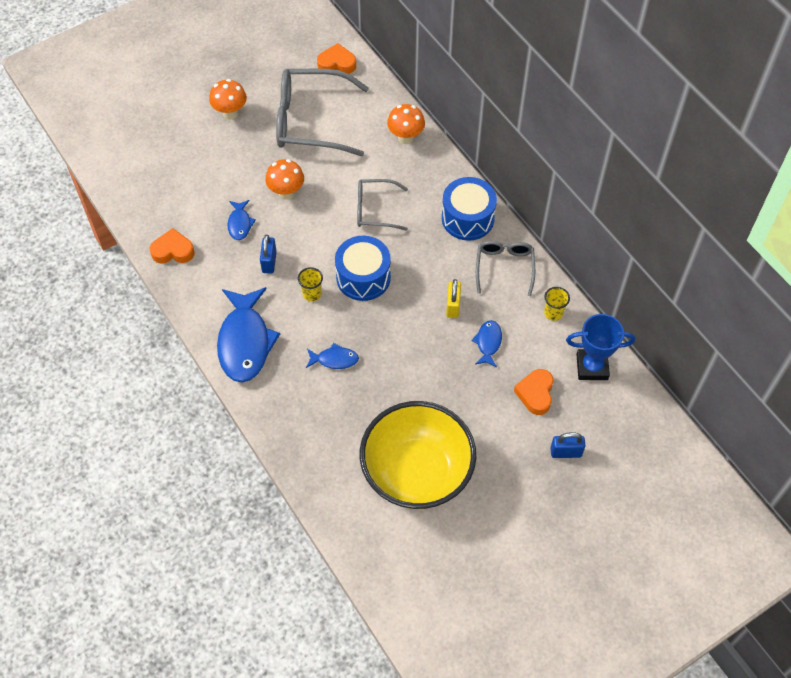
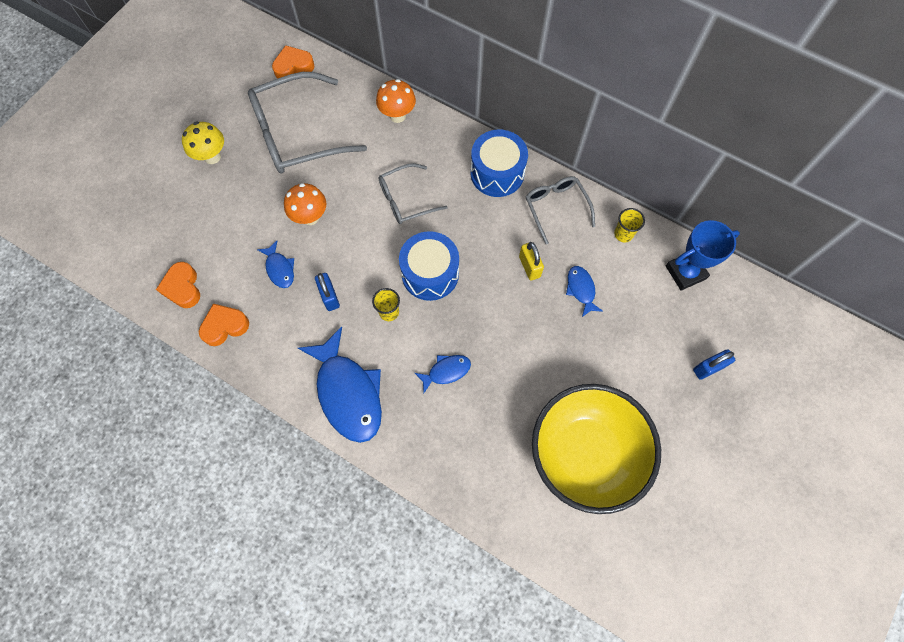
camera: 25 degrees left, 10 degrees up
(230, 113) = (212, 157): orange mushroom -> yellow mushroom
(535, 393) = (650, 321): orange heart -> orange heart (182, 288)

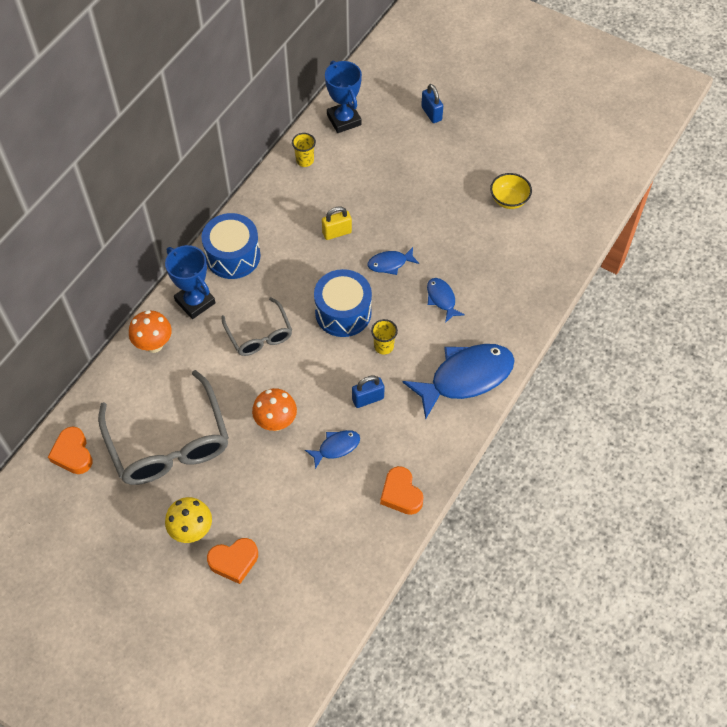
camera: 90 degrees left, 10 degrees down
(182, 288) = (357, 541): orange heart -> orange heart (234, 561)
(443, 144) = (195, 302): none -> blue trophy
(556, 208) = (275, 209): grey glasses -> none
(581, 289) = (360, 195): blue fish -> blue fish (390, 263)
(585, 453) = (509, 200): yellow bowl -> yellow bowl, size x0.41

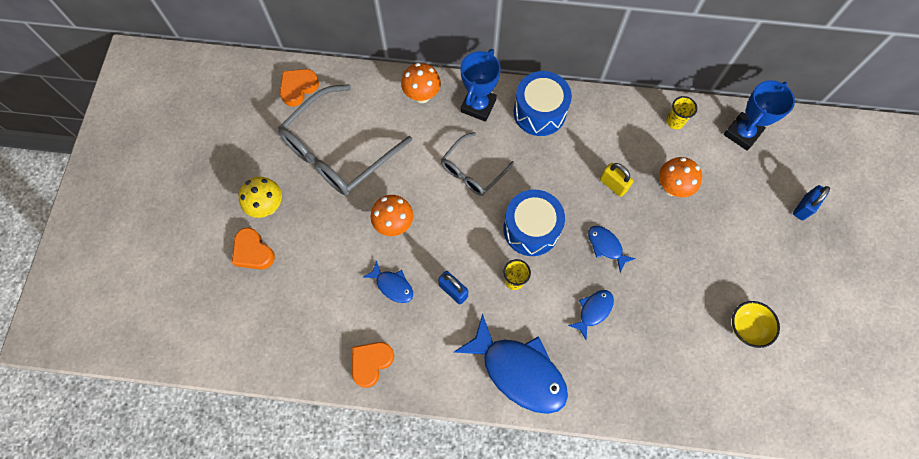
camera: 65 degrees right, 10 degrees up
(364, 192) = (671, 188): none -> orange mushroom

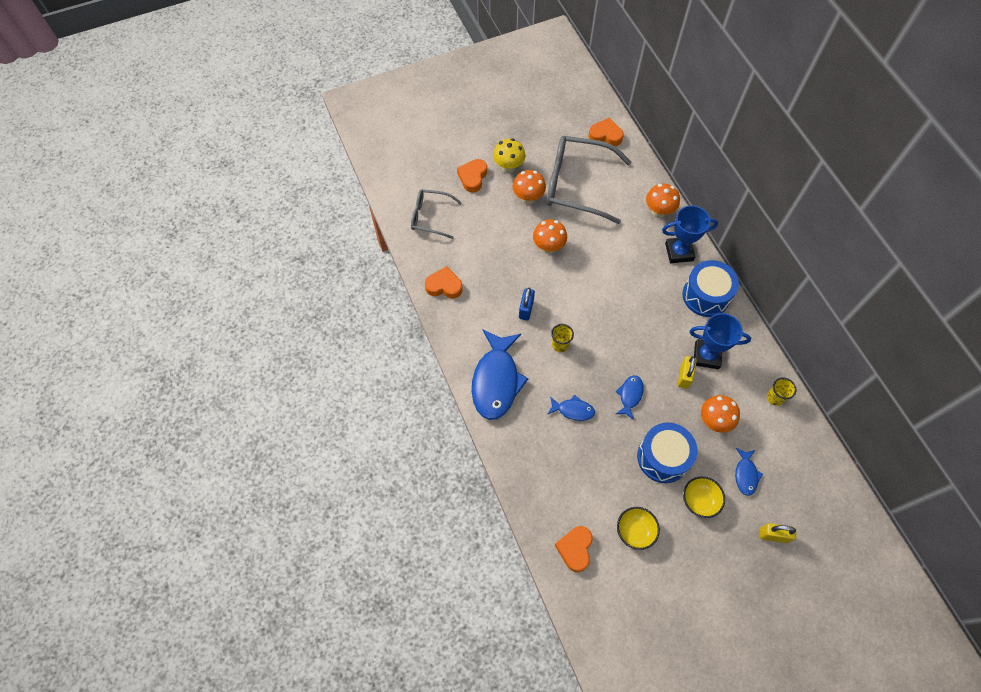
camera: 60 degrees right, 5 degrees down
(321, 210) = (528, 198): none -> orange mushroom
(392, 285) = (504, 270): blue fish -> blue fish (745, 474)
(473, 170) = (624, 275): grey glasses -> grey glasses (431, 217)
(531, 229) = (607, 337): blue drum -> blue drum (663, 457)
(740, 397) = (575, 549): none -> orange heart
(742, 133) = (805, 456): blue trophy -> blue trophy (706, 356)
(743, 249) = (699, 500): none -> yellow bowl
(803, 207) = (773, 535): blue padlock -> yellow padlock

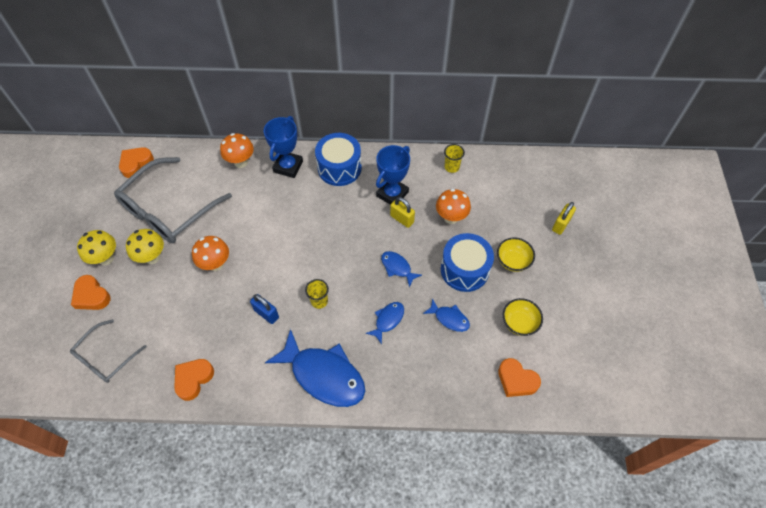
camera: 65 degrees left, 5 degrees down
(528, 198) = (152, 257): orange mushroom -> yellow mushroom
(745, 474) = (505, 218): blue fish -> blue fish (449, 318)

